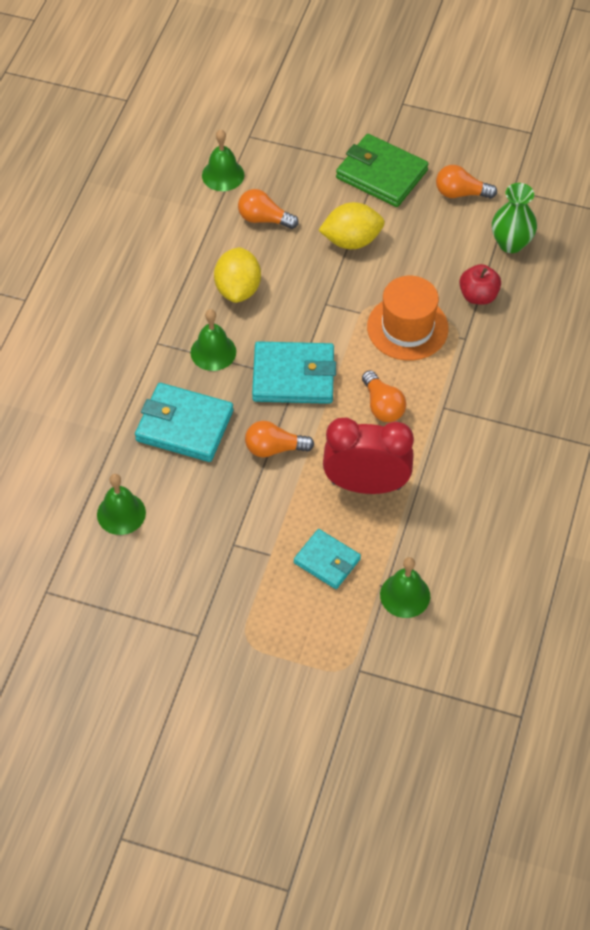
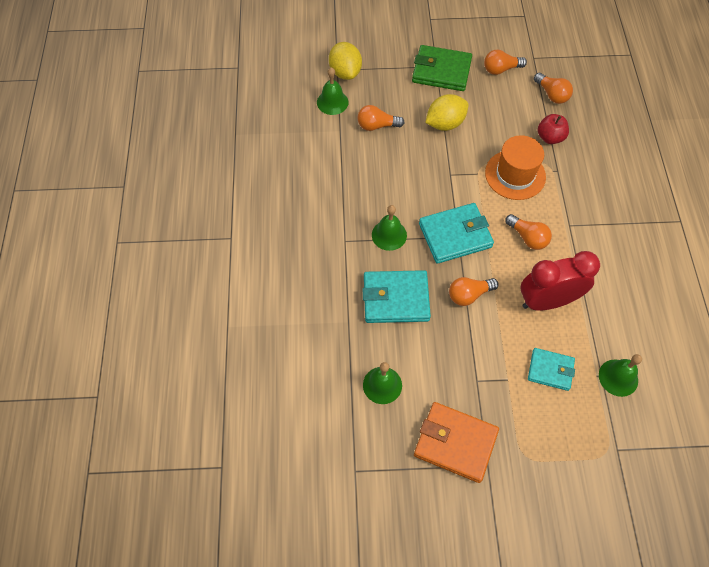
camera: 20 degrees left, 5 degrees up
(173, 600) = (455, 443): none -> orange wallet
(238, 289) = (384, 182): yellow lemon -> yellow lemon (345, 72)
(511, 243) = (551, 94): green vase -> orange light bulb

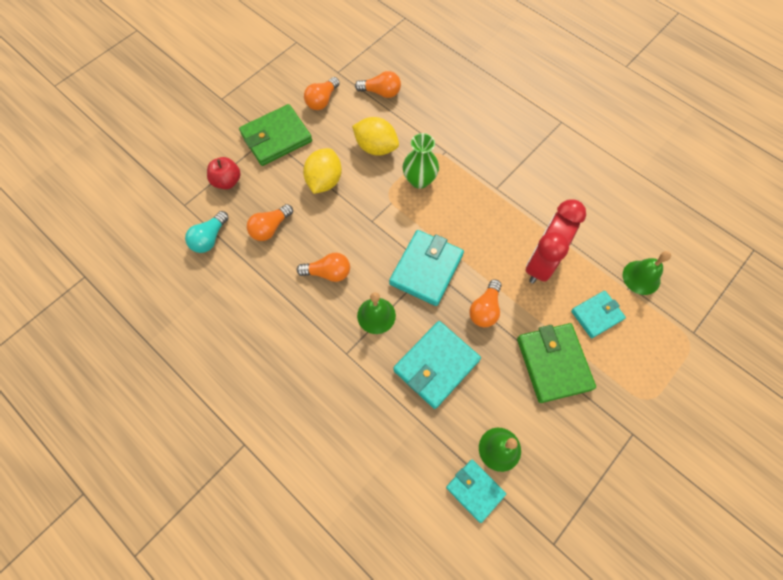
camera: 45 degrees left, 5 degrees up
(332, 102) = (210, 238): green bell -> turquoise light bulb
(339, 392) = (475, 490): none -> turquoise wallet
(345, 72) = (194, 202): yellow lemon -> yellow lemon (376, 147)
(455, 443) = (596, 440): orange wallet -> none
(480, 370) = (553, 363): none -> green wallet
(515, 175) = (419, 180): orange hat -> green vase
(527, 237) = (478, 224): orange light bulb -> orange light bulb (328, 273)
(550, 137) = (414, 128): red apple -> red apple (227, 181)

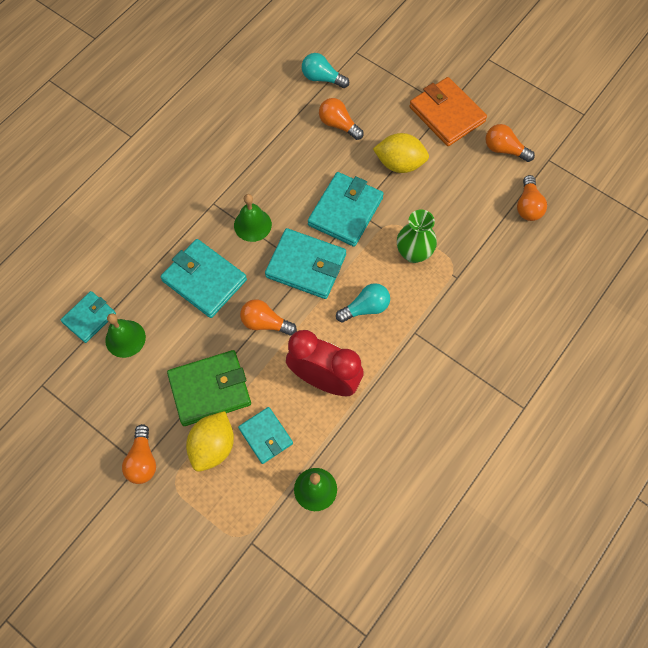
camera: 85 degrees right, 0 degrees up
(227, 181) = (387, 81): red apple -> none
(276, 138) = (447, 114): green wallet -> orange wallet
(328, 273) = (294, 179): orange light bulb -> orange light bulb (142, 460)
(370, 230) = (345, 211): none -> turquoise wallet
(376, 147) = (450, 207): yellow lemon -> yellow lemon (213, 446)
(472, 223) = (365, 308): none -> turquoise light bulb

